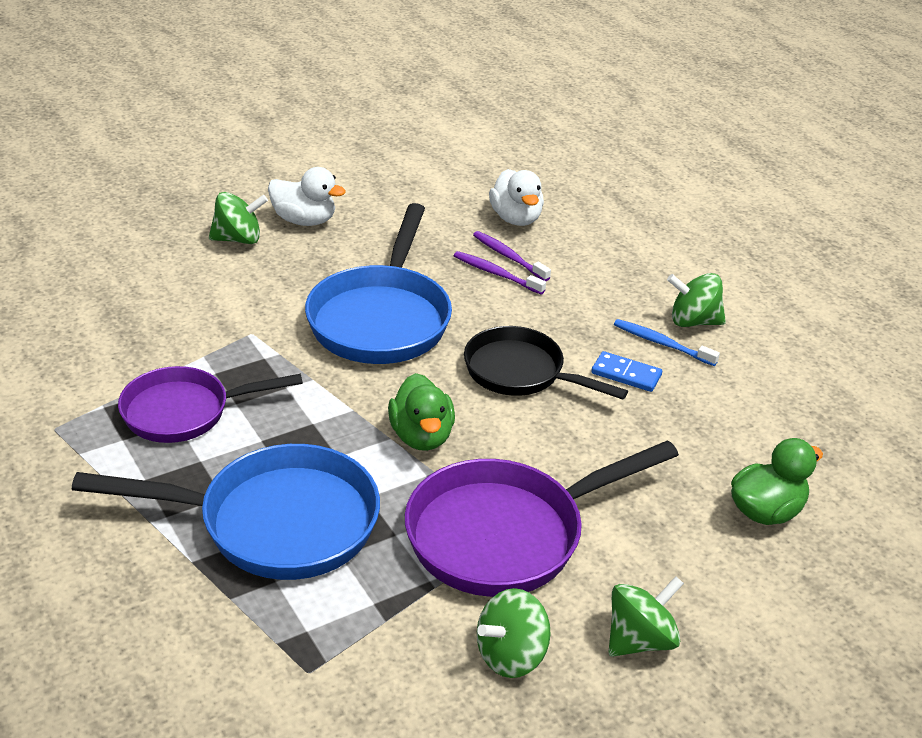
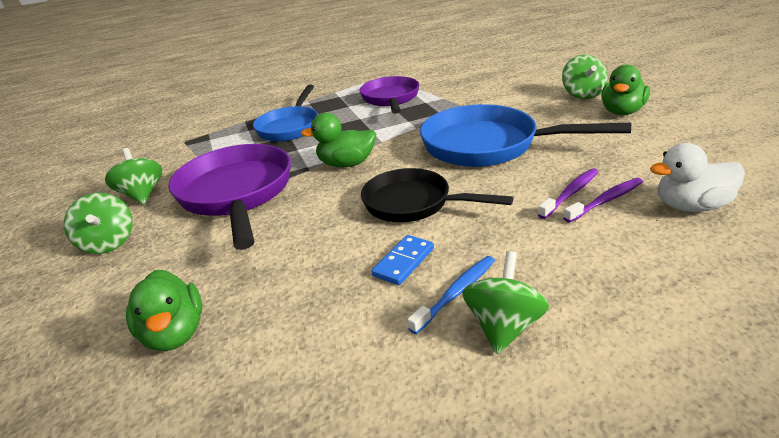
camera: 105 degrees right, 5 degrees down
(275, 523) = (290, 127): blue pan -> blue pan, size x0.66
(304, 220) = (622, 112): white duck -> green duck
(521, 372) = (413, 203): black pan -> black pan turned 105 degrees counterclockwise

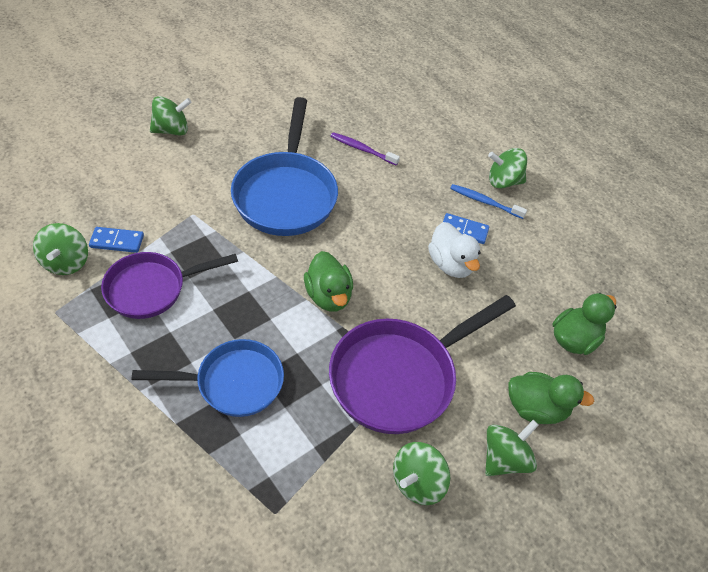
camera: 115 degrees left, 20 degrees up
(413, 203) = (391, 234): black pan -> none
(426, 74) = (66, 262): none -> green spinning top
(442, 86) = (117, 241): none -> blue domino
(605, 201) = (369, 134): purple toothbrush -> none
(622, 112) = (218, 111): green duck -> green duck (535, 408)
(691, 206) = (369, 100): white duck -> white duck (450, 264)

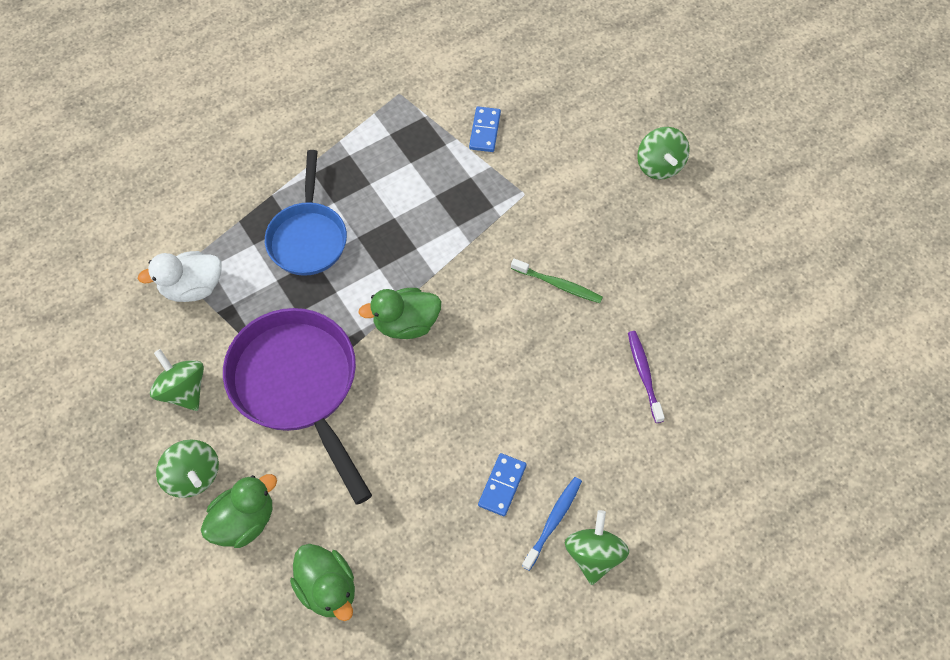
camera: 100 degrees right, 10 degrees up
(66, 262) = (458, 94): green spinning top -> none
(152, 288) = (423, 165): purple pan -> none
(286, 194) = (558, 285): blue pan -> green toothbrush
(362, 149) = (644, 375): purple toothbrush -> purple toothbrush turned 45 degrees counterclockwise
(450, 264) = (446, 460): white duck -> white duck (192, 287)
(535, 408) = (244, 521): green duck -> green duck turned 150 degrees counterclockwise

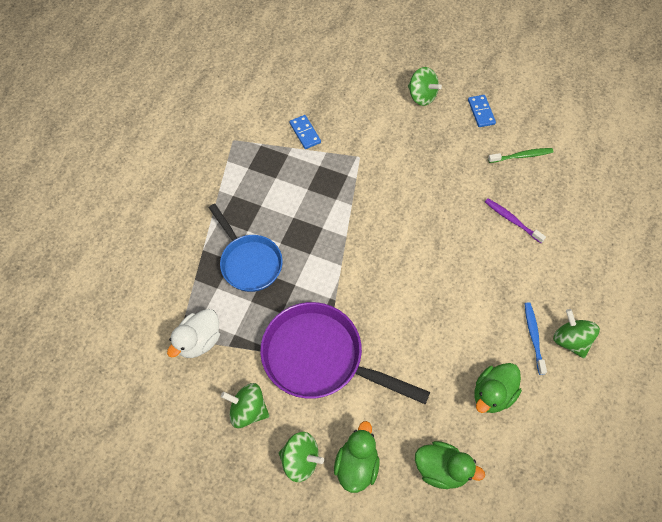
camera: 35 degrees left, 0 degrees up
(406, 324) = (354, 277): green duck -> green duck (492, 394)
(502, 485) = (489, 335): blue domino -> blue domino (481, 112)
(558, 285) = (423, 198): green toothbrush -> green toothbrush (521, 156)

